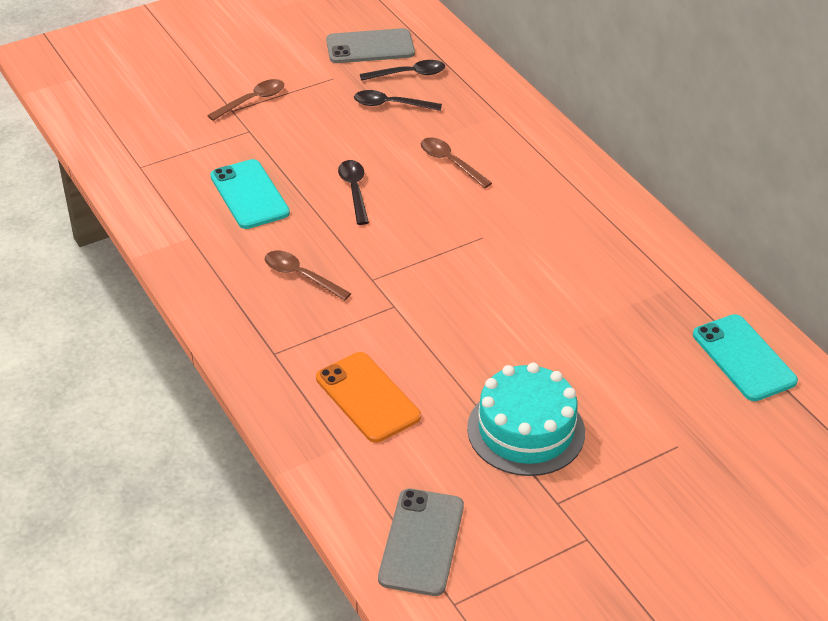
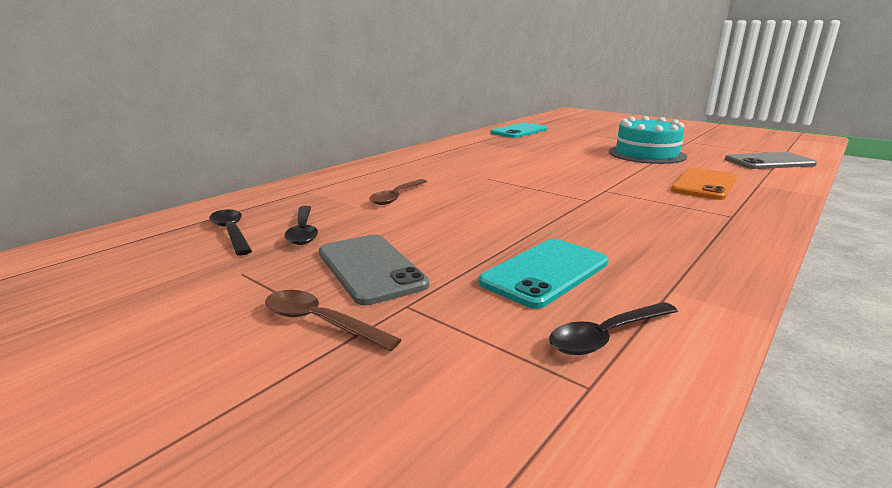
camera: 110 degrees left, 20 degrees down
(301, 276) = (629, 223): brown spoon -> none
(354, 190) = (476, 223): black spoon -> black spoon (606, 336)
(370, 47) = (154, 263): grey phone -> grey phone (371, 268)

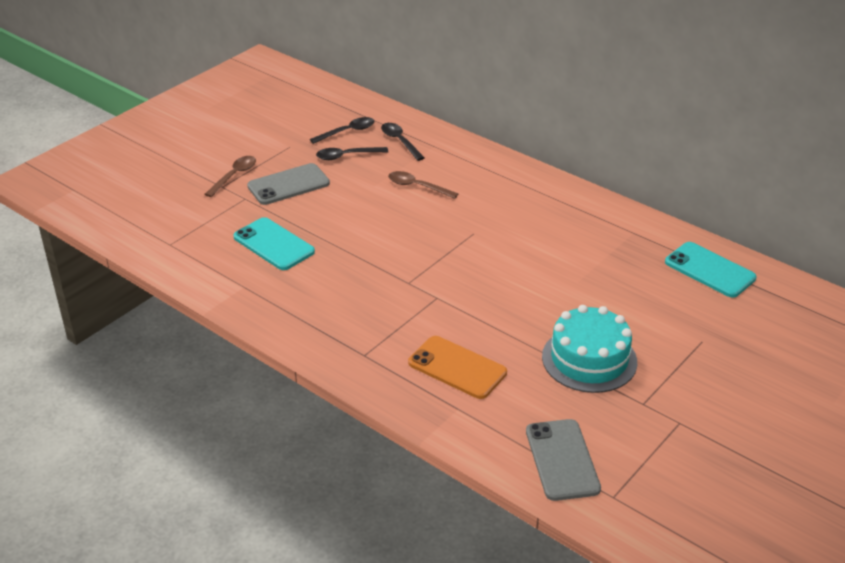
camera: 90 degrees right, 15 degrees up
(606, 336) = (204, 255): black spoon -> black spoon (400, 141)

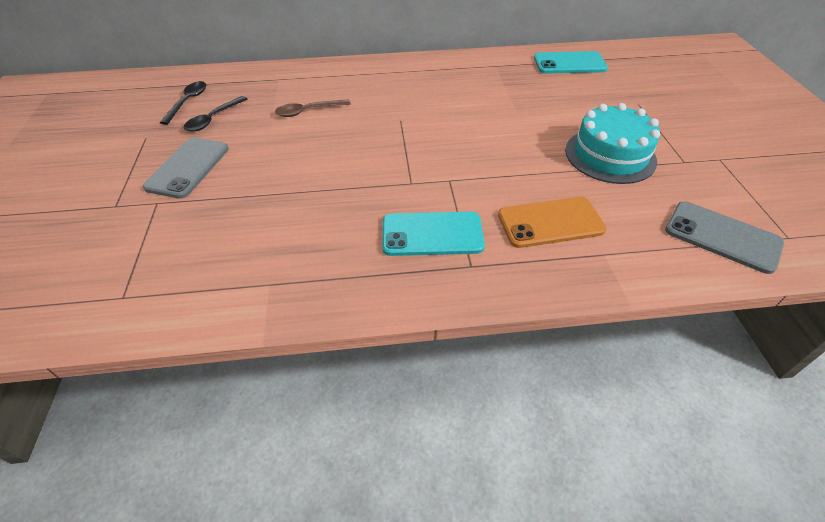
camera: 45 degrees left, 10 degrees up
(234, 176) = (117, 189): brown spoon -> none
(273, 244) = (245, 226): turquoise phone -> turquoise phone (432, 234)
(400, 141) = (245, 88): black spoon -> none

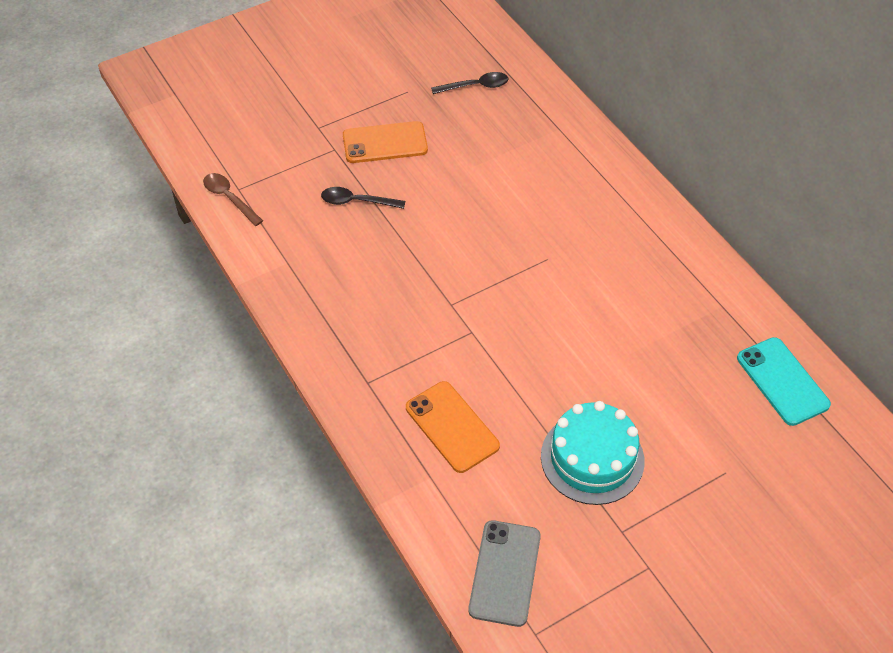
camera: 65 degrees right, 5 degrees up
(188, 168) = (385, 143): grey phone -> orange phone
(213, 119) = (460, 119): black spoon -> black spoon (357, 202)
(308, 111) = (516, 180): brown spoon -> brown spoon (229, 198)
(432, 234) = (391, 343): turquoise phone -> none

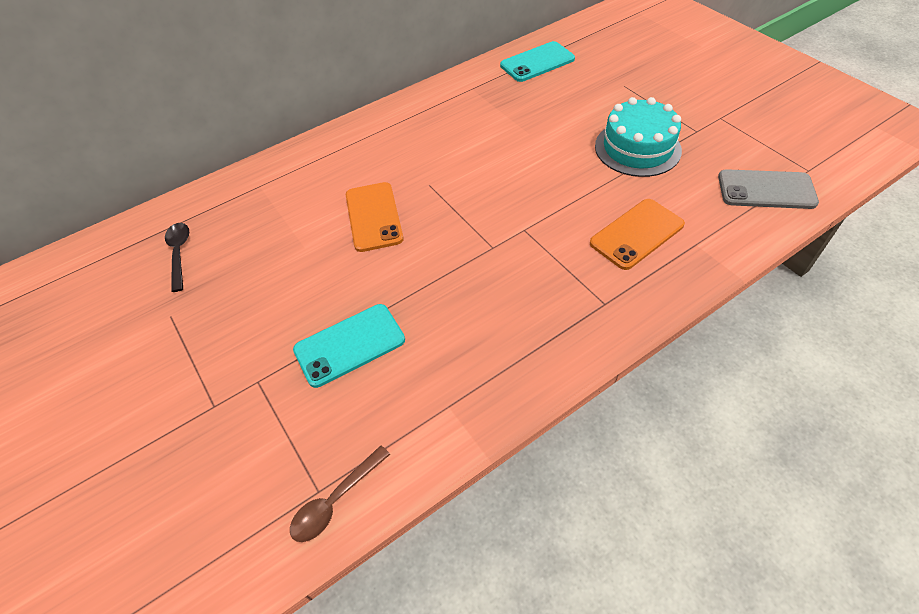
camera: 90 degrees left, 0 degrees up
(357, 202) = (349, 345): black spoon -> turquoise phone
(385, 143) = (255, 328): orange phone -> orange phone (374, 217)

